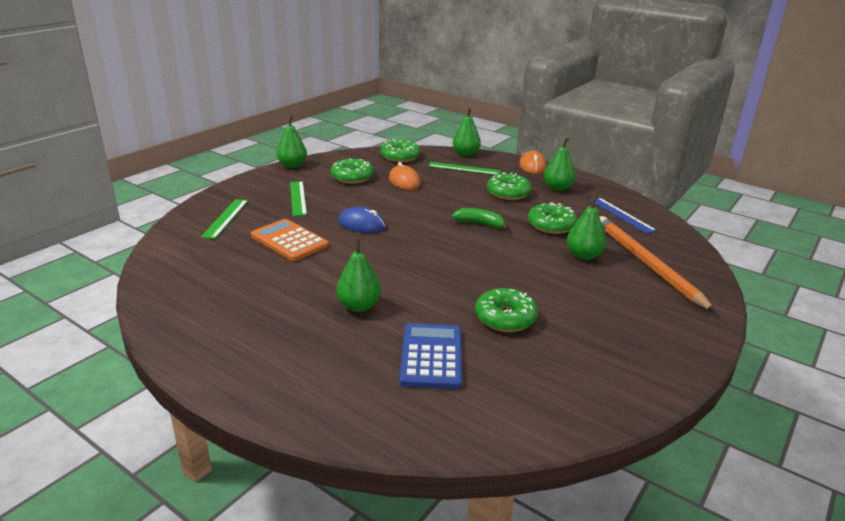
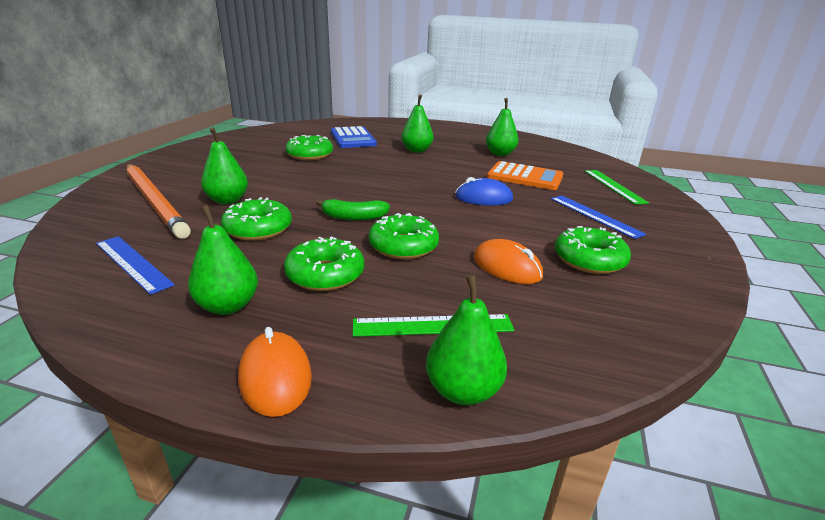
camera: 160 degrees right, 0 degrees up
(292, 165) = (706, 266): green pear -> green pear (500, 154)
(298, 198) = (594, 216): green ruler -> blue ruler
(400, 157) = (589, 335): green donut -> green donut (403, 246)

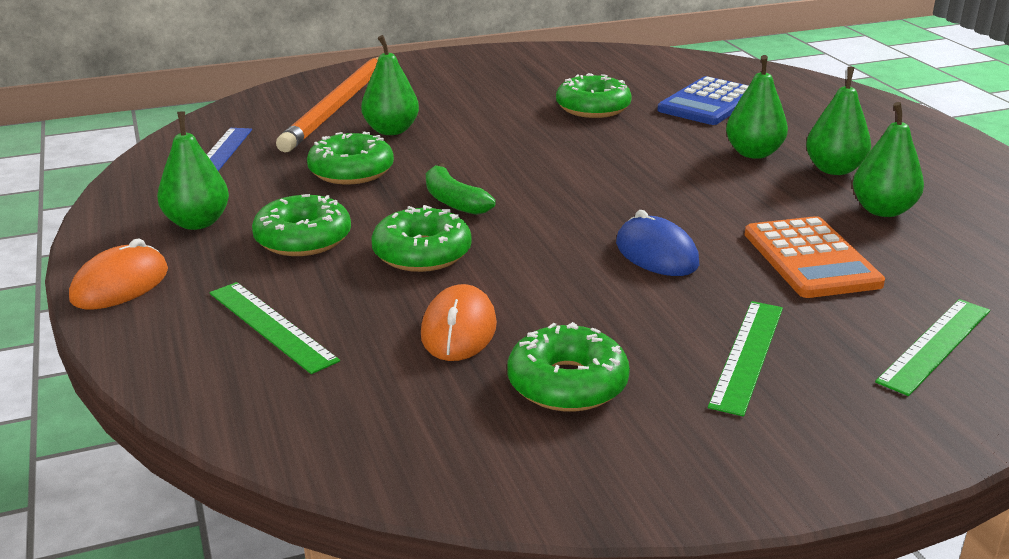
camera: 55 degrees right, 0 degrees up
(463, 390) = (178, 375): green pear -> green pear (834, 169)
(594, 216) = (747, 355): blue ruler -> green ruler

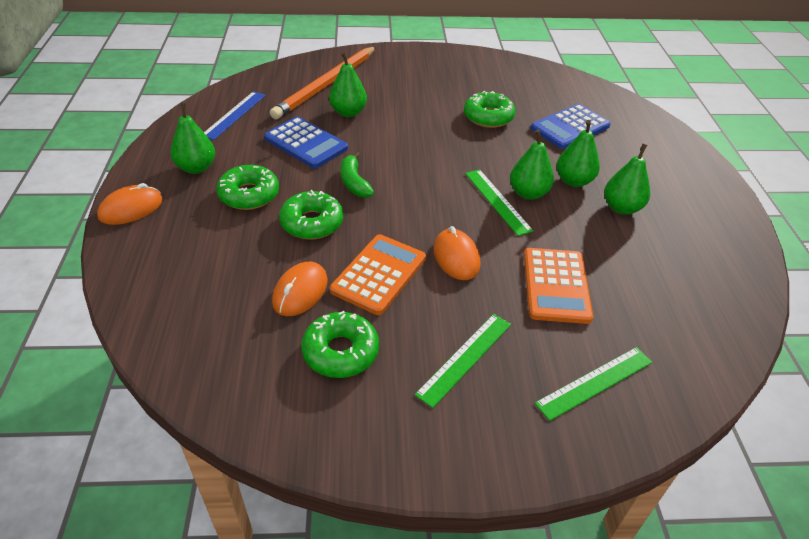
camera: 15 degrees right, 15 degrees up
(271, 326) = (196, 261): green ruler -> green ruler (497, 201)
(351, 171) = (306, 143): green donut -> blue calculator
(561, 290) = (378, 274): none -> orange calculator
(656, 254) = (456, 257): blue mouse -> orange mouse
(882, 210) = (633, 253): green pear -> green pear (528, 193)

